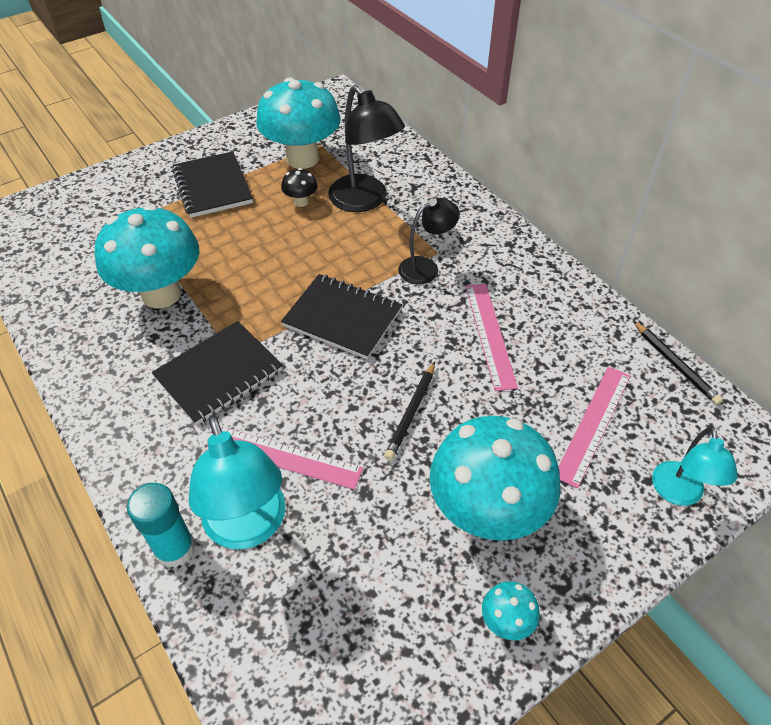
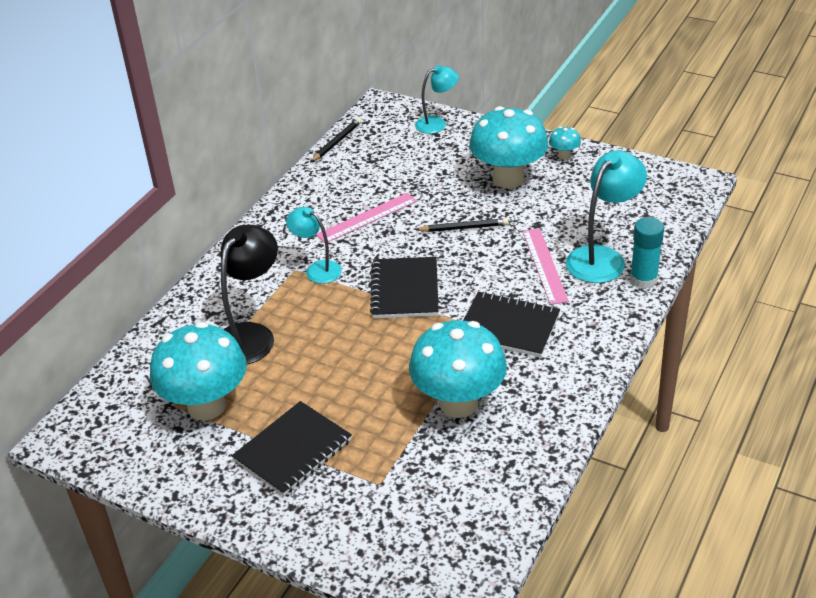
camera: 115 degrees left, 10 degrees down
(301, 202) = (278, 375): black mushroom -> none
(426, 267) = (317, 269): black lamp -> turquoise lamp
(593, 424) = (411, 160): pink ruler -> none

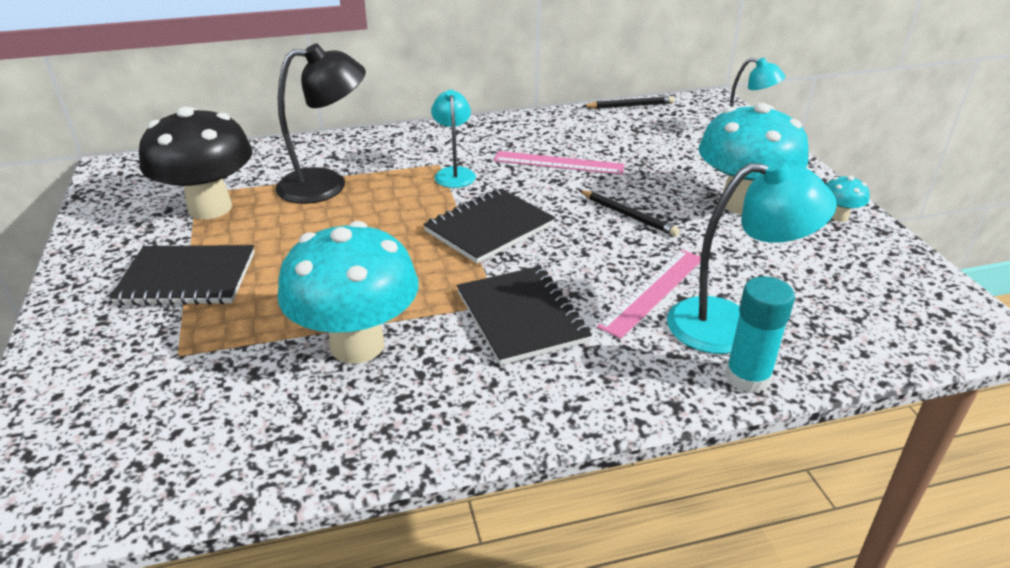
camera: 45 degrees right, 5 degrees down
(206, 406) = (210, 208): turquoise mushroom -> black mushroom

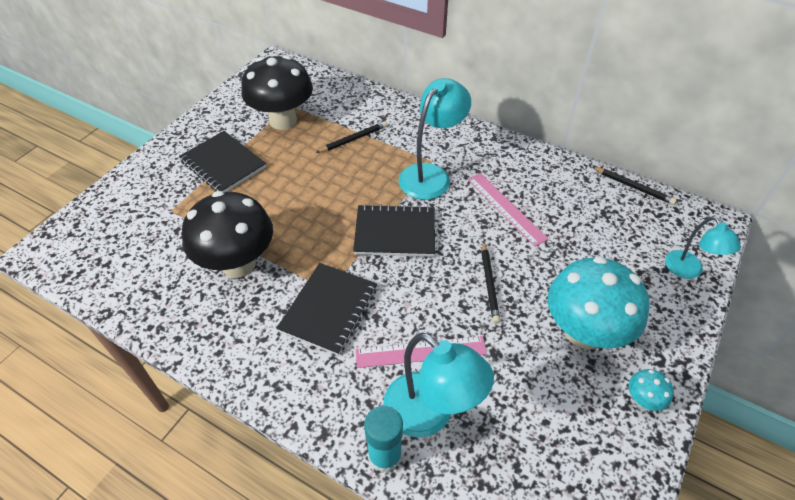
camera: 45 degrees right, 15 degrees up
(326, 185) = (353, 139): black lamp -> black pencil
(357, 345) = (238, 264): turquoise mushroom -> black mushroom
(454, 173) = (431, 175): turquoise lamp -> turquoise lamp, size x1.62

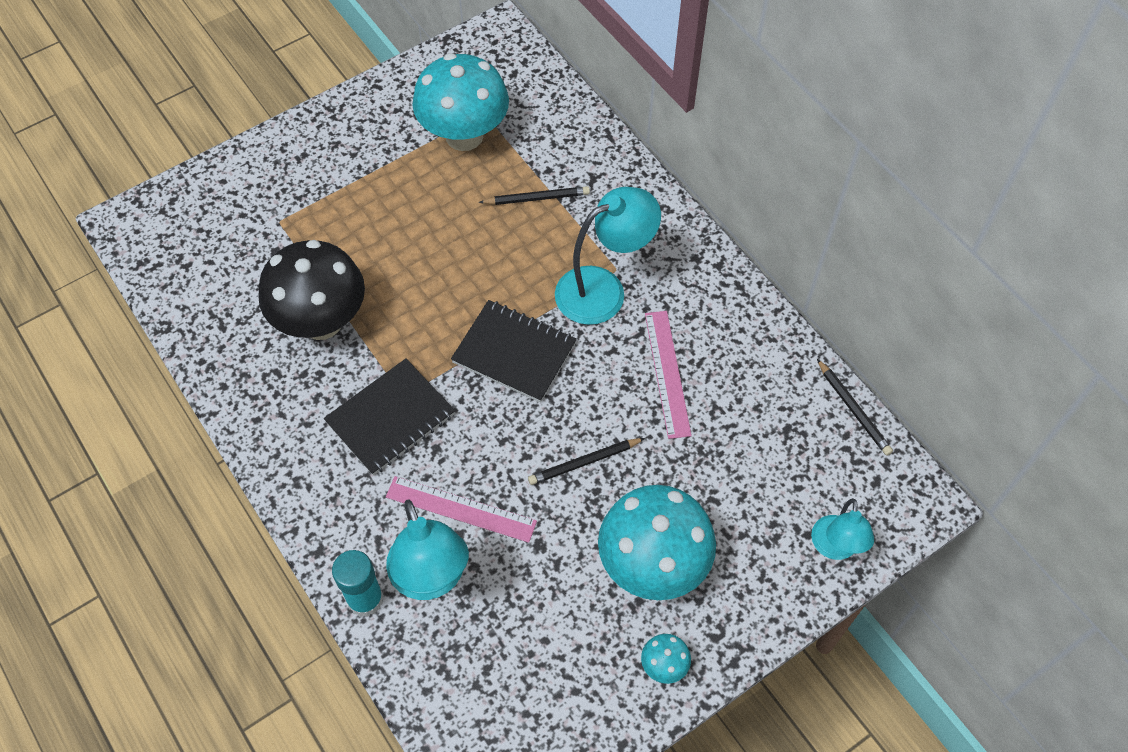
camera: 25 degrees right, 10 degrees up
(223, 164) = (363, 177): black notebook -> none
(283, 120) = (464, 136): black mushroom -> turquoise mushroom
(489, 283) = (584, 462): black pencil -> black pencil turned 45 degrees clockwise

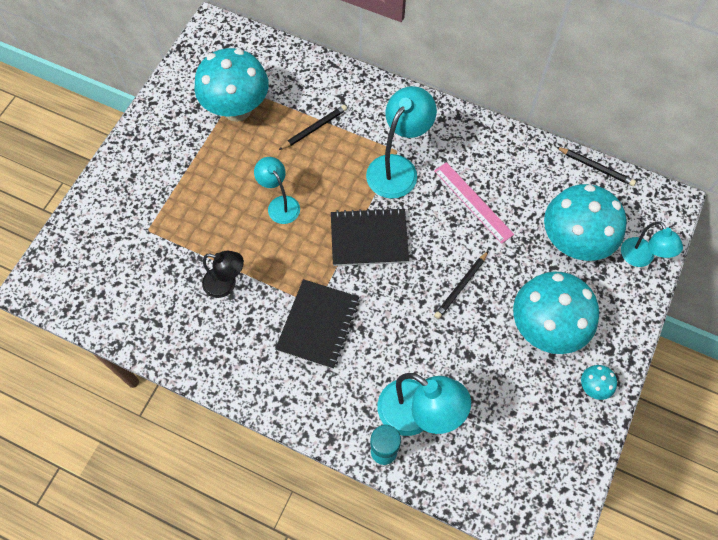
camera: 30 degrees left, 5 degrees up
(321, 322) = (226, 284): black mushroom -> black lamp
(439, 264) = (280, 204): none -> turquoise lamp
(461, 509) = (404, 359): pink ruler -> none
(759, 484) = (573, 243): none -> turquoise mushroom

